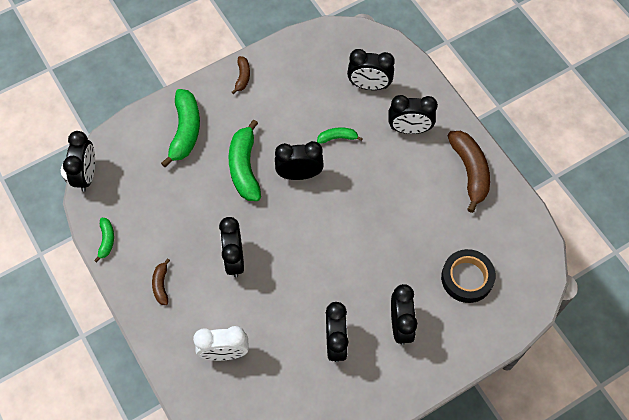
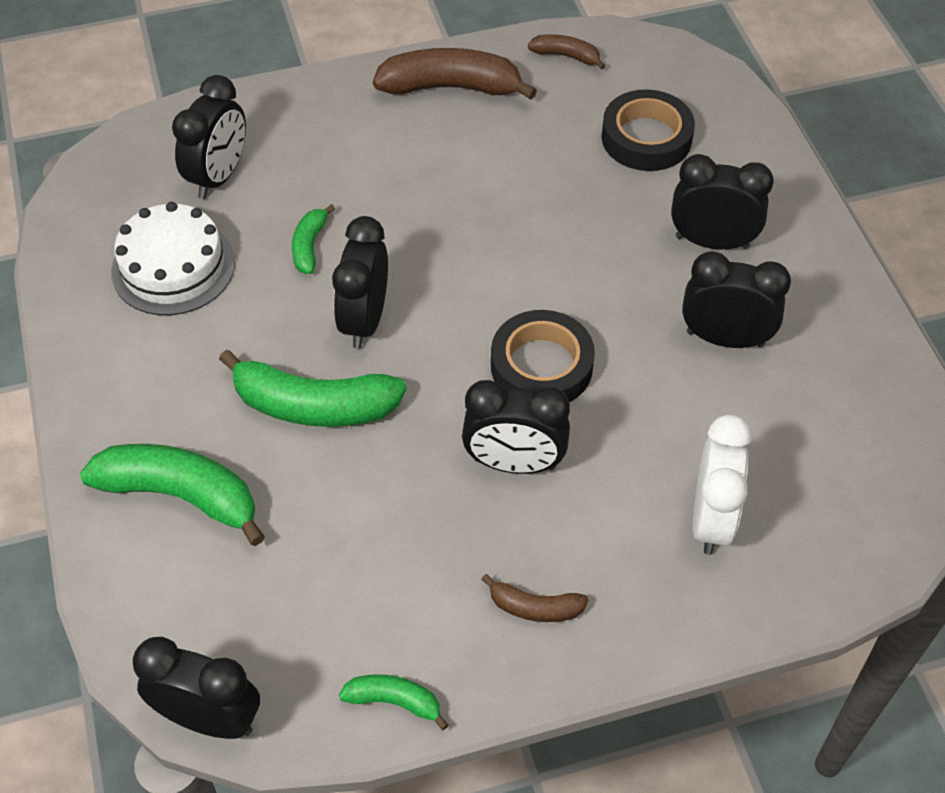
camera: 75 degrees left, 10 degrees down
(242, 77) = (98, 367): brown banana -> brown banana (566, 56)
(294, 259) = (541, 366): none -> black tape
(307, 86) = (173, 267): none -> white cake
(409, 129) = (336, 143): black clock -> none

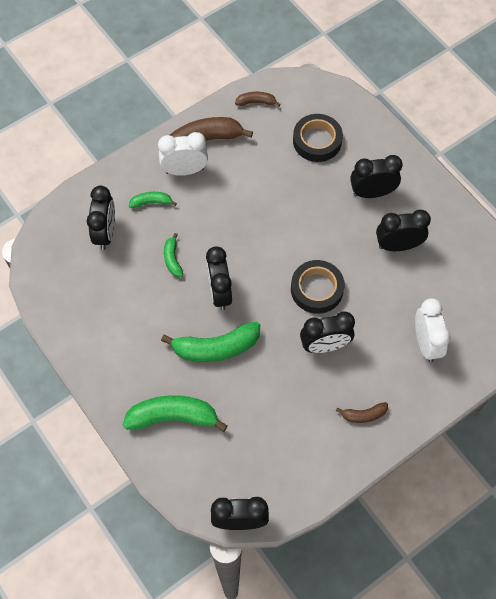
camera: 20 degrees left, 10 degrees up
(173, 267) = (108, 294): white cake -> none
(395, 701) = (320, 482): green banana -> green banana (151, 202)
(397, 122) = (184, 170): none -> white clock

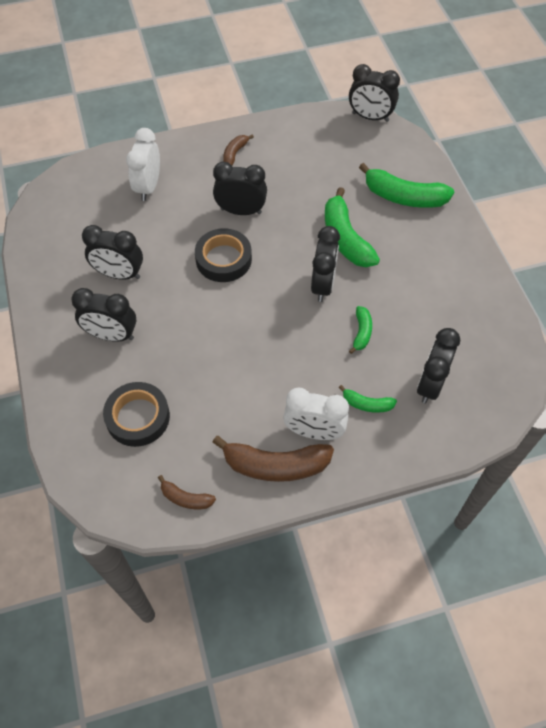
camera: 160 degrees left, 5 degrees down
(216, 348) = (345, 238): green banana -> green banana turned 120 degrees counterclockwise
(363, 415) = (235, 153): brown banana -> brown banana turned 75 degrees counterclockwise

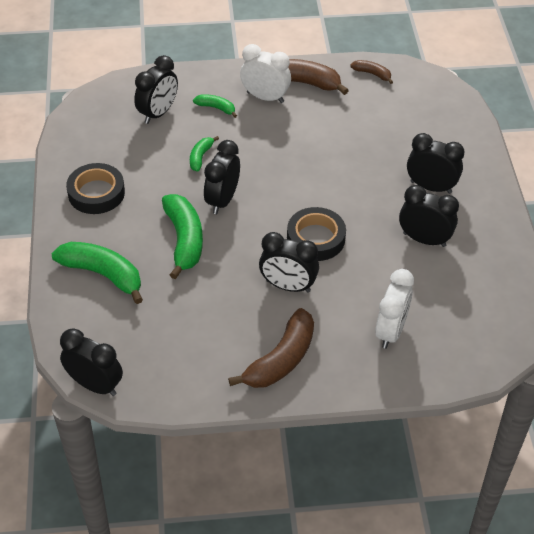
camera: 170 degrees left, 10 degrees down
(138, 417) = (407, 125): black tape -> black tape (96, 193)
(235, 153) = (281, 360): brown banana -> brown banana, size x1.95

